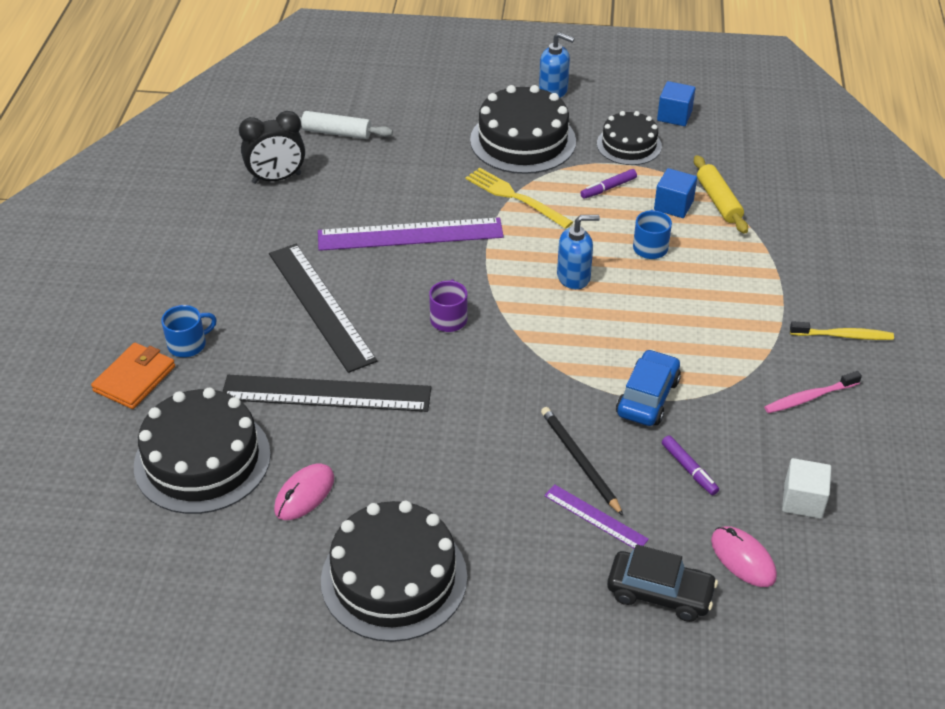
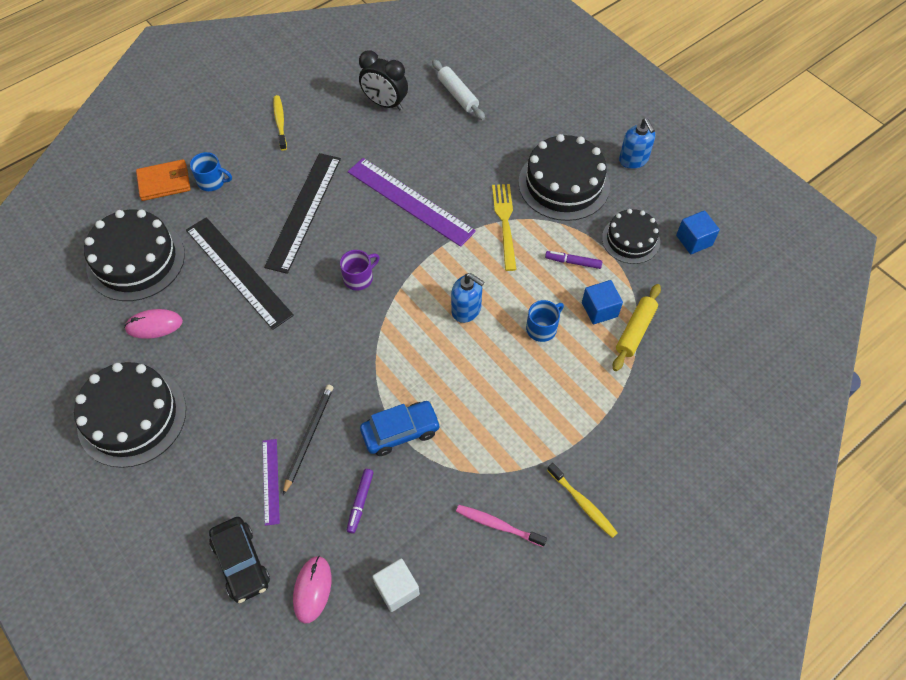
camera: 45 degrees right, 15 degrees up
(189, 255) = (280, 122): none -> yellow toothbrush

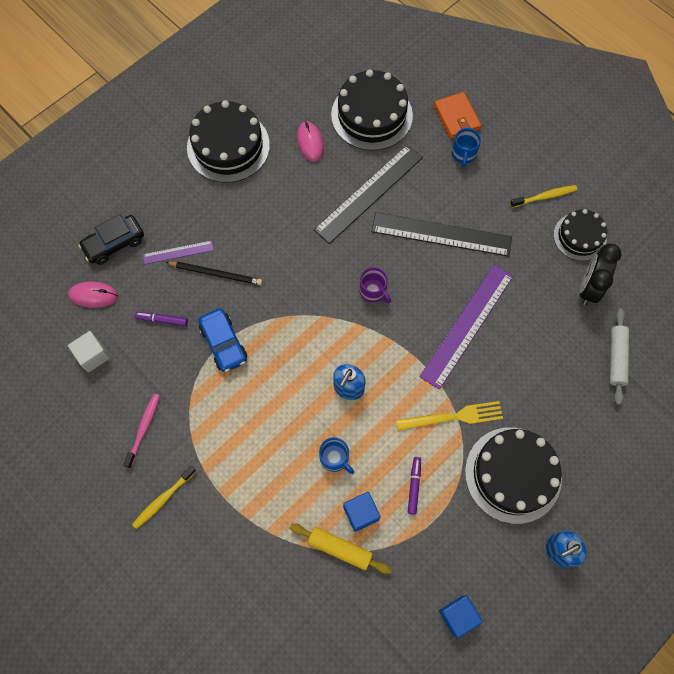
camera: 85 degrees right, 10 degrees up
(458, 95) = (616, 358): white rolling pin -> white rolling pin turned 45 degrees counterclockwise
(630, 239) = (450, 546): black cake -> black cake (579, 236)

